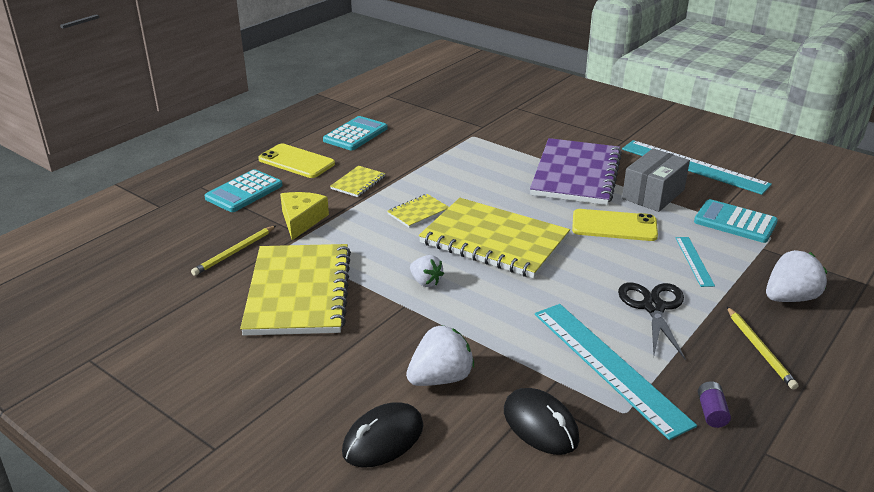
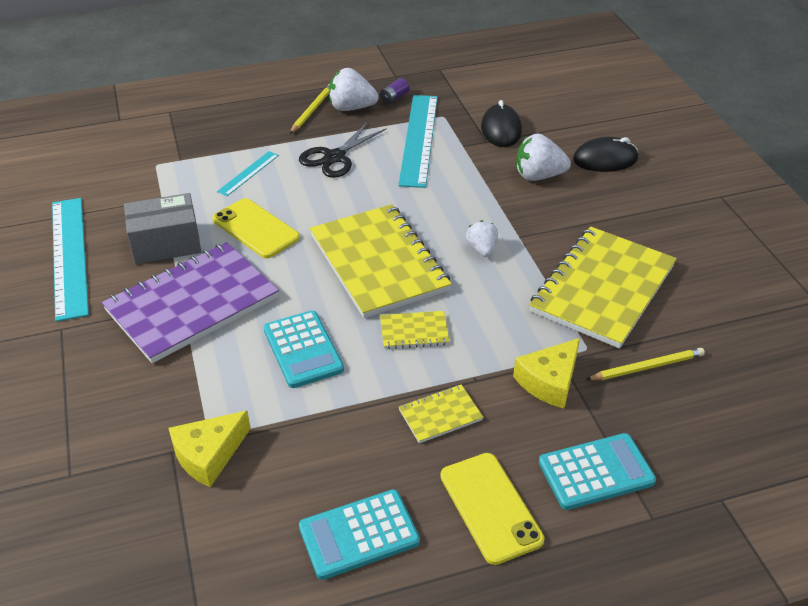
camera: 145 degrees left, 10 degrees up
(463, 131) = (209, 455): none -> yellow cheese
(735, 222) = (156, 187): turquoise calculator -> turquoise calculator (303, 349)
(789, 298) = (235, 125): white strawberry -> white strawberry (351, 108)

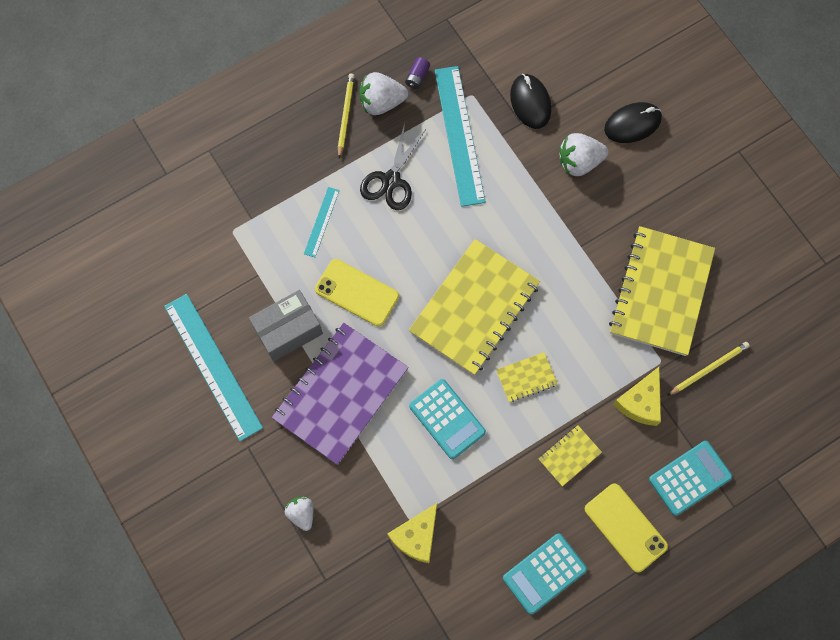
camera: 15 degrees left, 30 degrees up
(378, 263) = (474, 308): yellow notebook -> yellow notebook turned 75 degrees clockwise
(482, 249) = (554, 270): white strawberry -> white strawberry (301, 513)

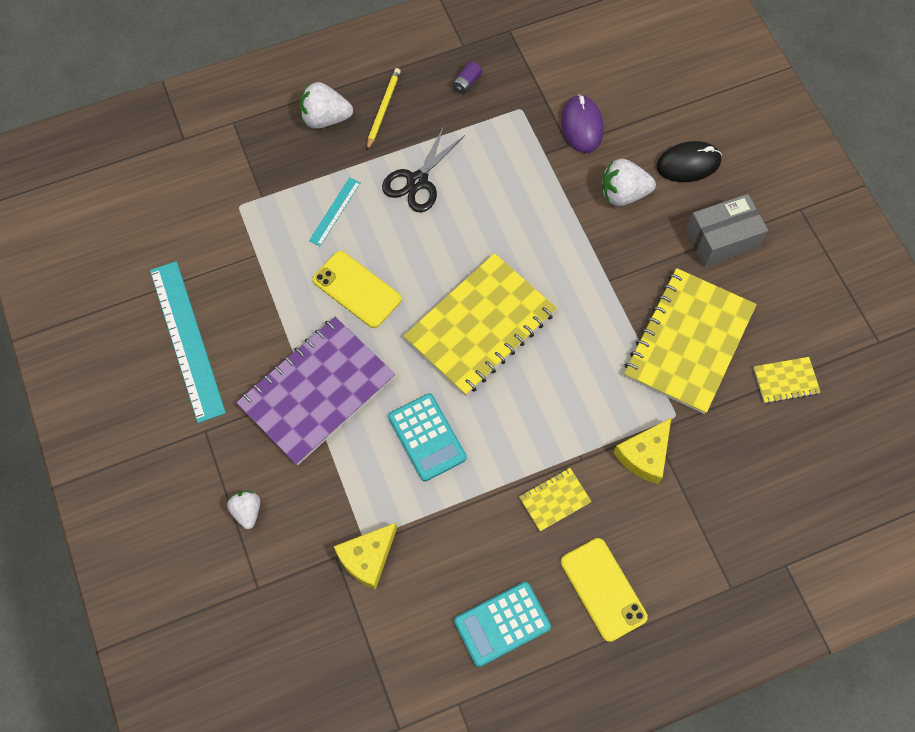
camera: 10 degrees right, 5 degrees down
(288, 330) = (275, 316): grey box -> grey box (721, 239)
(381, 102) = (423, 102): white strawberry -> white strawberry (325, 118)
(459, 135) = (499, 147): turquoise ruler -> none
(526, 377) = (522, 408): yellow notebook -> yellow notebook (785, 380)
(530, 102) = (582, 126): black mouse -> purple mouse
(689, 478) = (686, 547): turquoise calculator -> none
(708, 369) = (728, 432): yellow pencil -> none

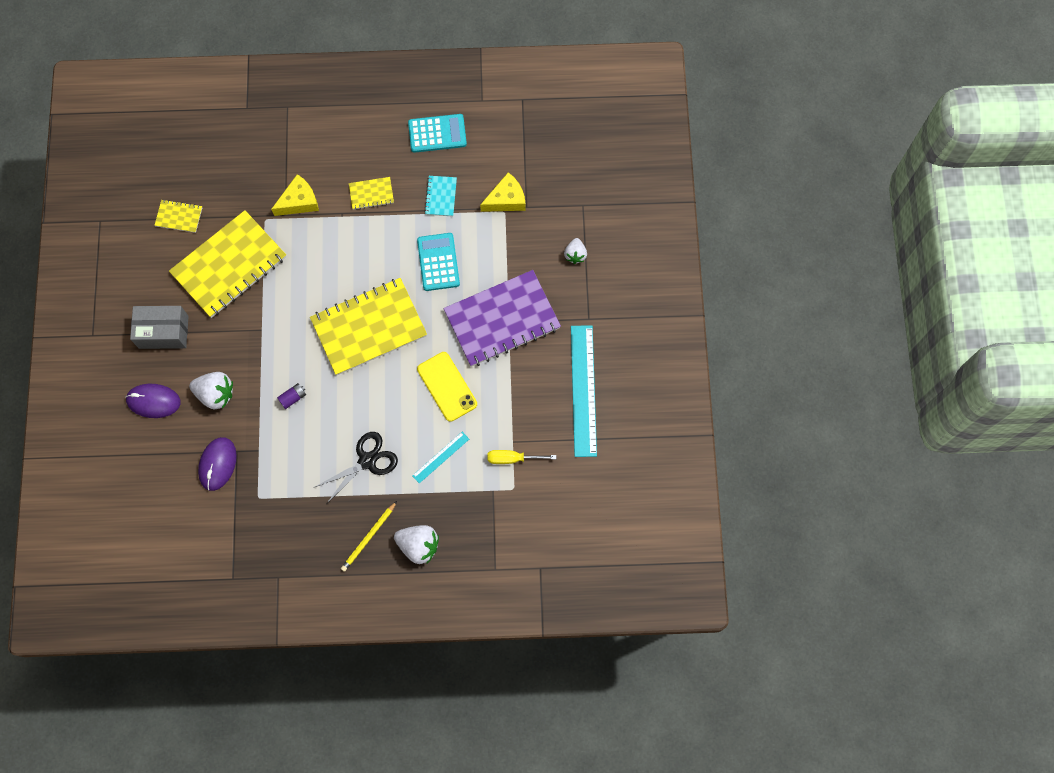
camera: 160 degrees left, 5 degrees up
(250, 236) = (512, 458): none -> yellow screwdriver
(459, 529) = (441, 196): none -> turquoise notebook
(466, 83) = (291, 538): purple battery -> purple battery (293, 398)
(603, 589) = (366, 132): yellow phone -> none
(688, 164) = (153, 401): black mouse -> purple mouse

